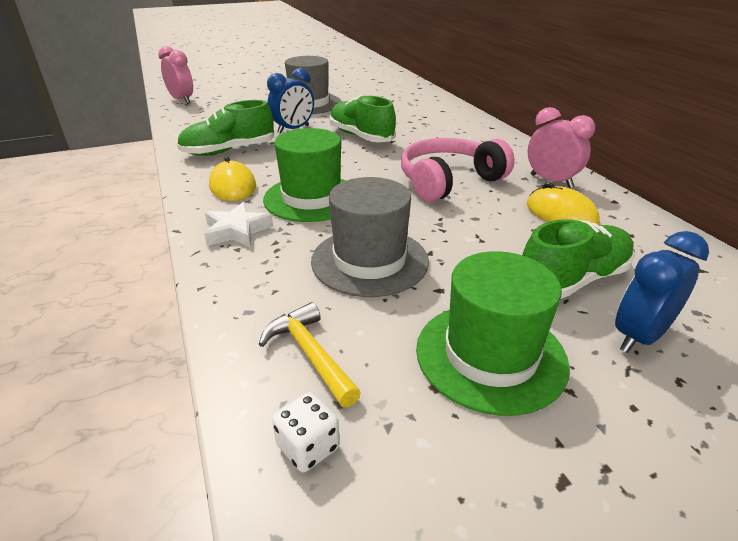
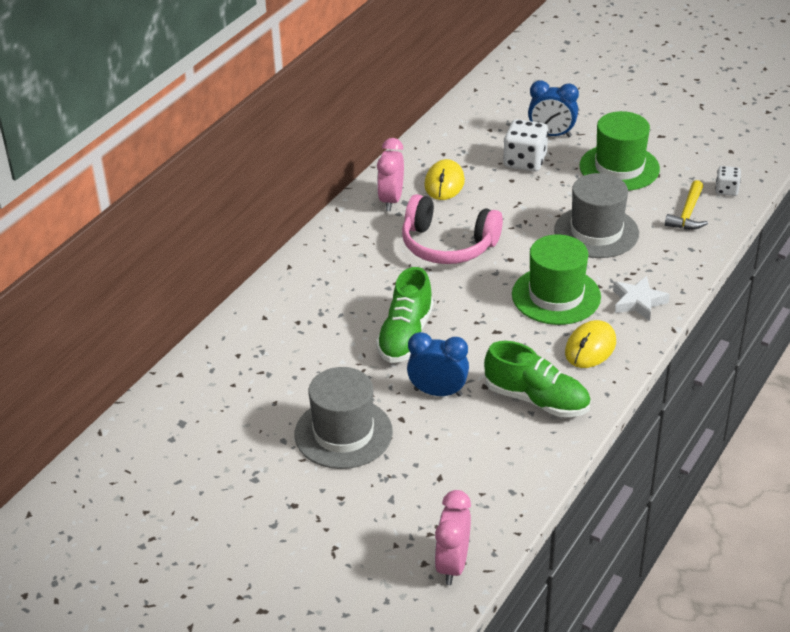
camera: 125 degrees left, 5 degrees up
(572, 280) = (525, 161): green shoe -> white dice

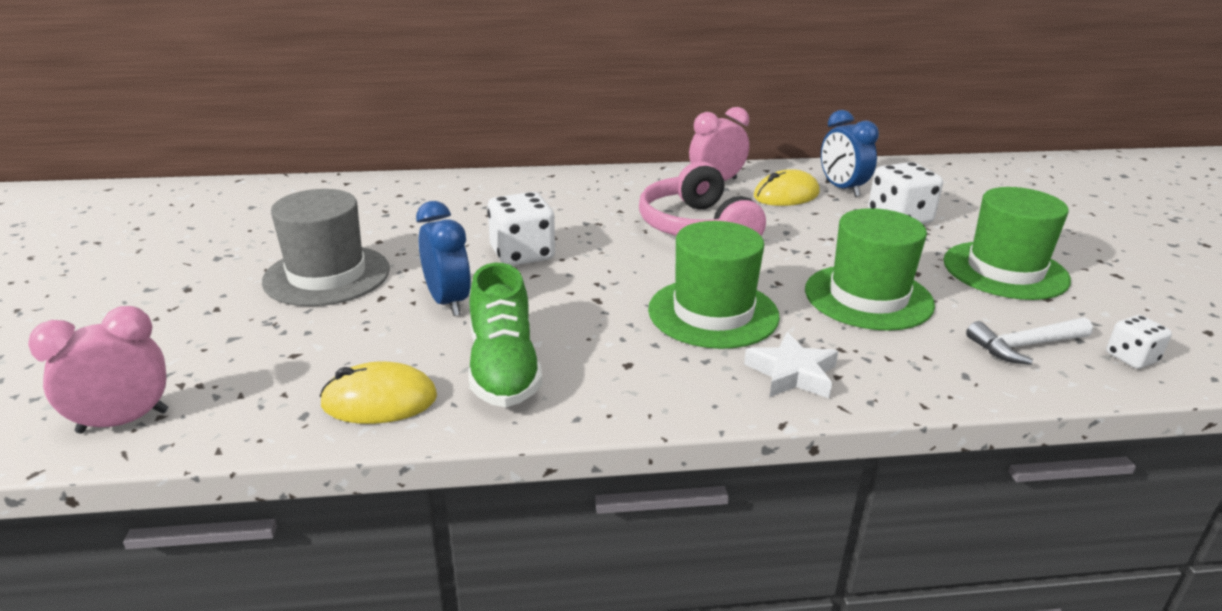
camera: 50 degrees right, 10 degrees down
(405, 335) = (522, 254): green shoe -> white dice
(551, 134) = (970, 216): blue clock -> blue clock (842, 189)
(590, 347) = (652, 371): yellow mouse -> yellow mouse (379, 400)
(596, 232) = (868, 297): grey hat -> green hat
(687, 214) = (1025, 346): yellow hammer -> white hammer

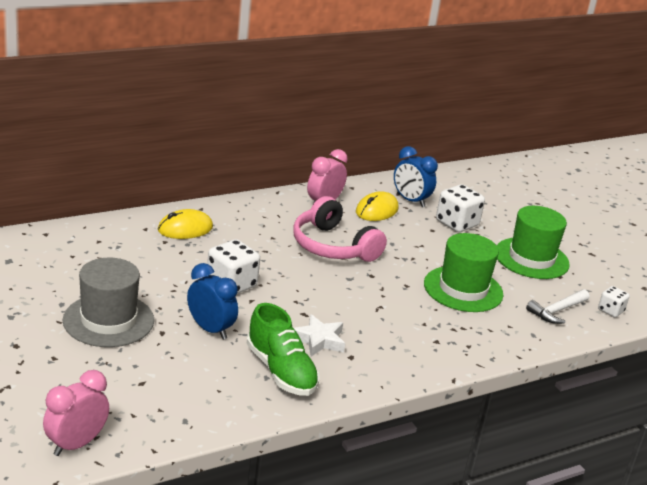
camera: 25 degrees left, 0 degrees up
(379, 400) = (223, 404): yellow mouse -> yellow mouse (185, 229)
(713, 313) = (380, 313): green hat -> none
(792, 373) = (444, 348): white star -> white star (319, 340)

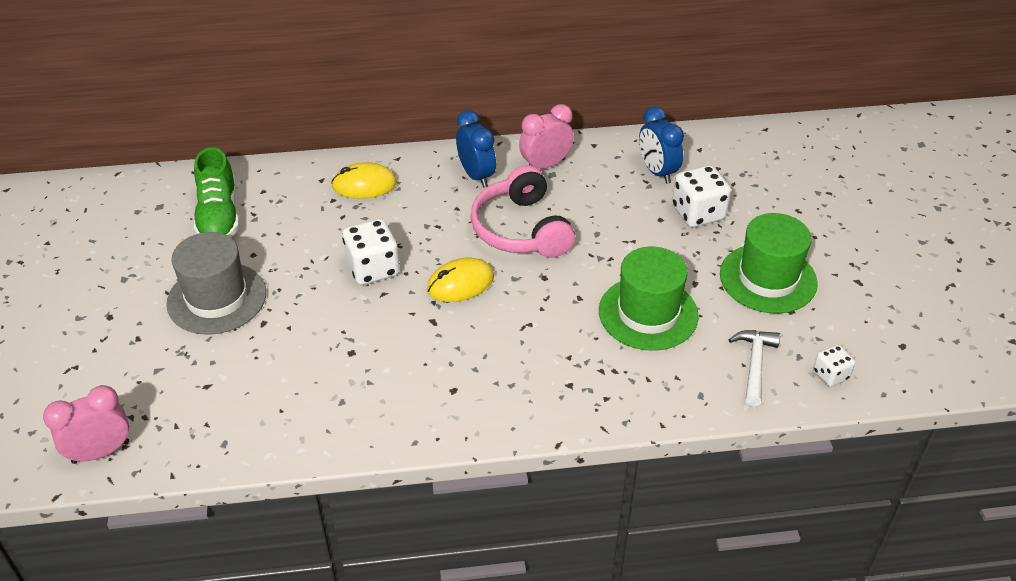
camera: 25 degrees right, 15 degrees up
(210, 329) = (316, 327): blue clock -> blue clock (476, 176)
(281, 371) = (362, 396): green shoe -> green shoe (219, 216)
(319, 340) = (429, 360): white star -> none
(376, 210) = (605, 182): yellow mouse -> yellow mouse (460, 283)
(557, 311) = (754, 364): white hammer -> white hammer turned 120 degrees clockwise

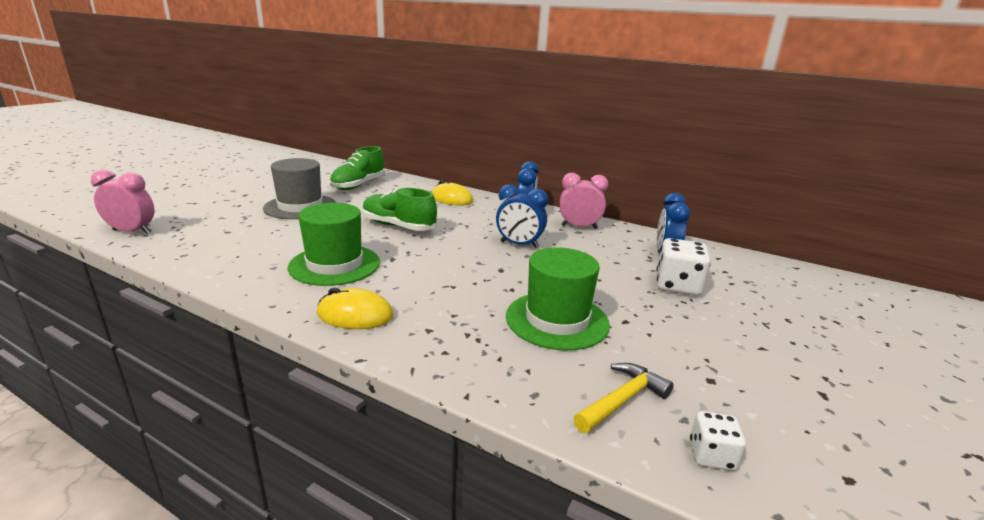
camera: 35 degrees right, 20 degrees down
(373, 268) = (398, 226): white dice -> green shoe
(460, 283) = (439, 251): yellow mouse -> yellow mouse (355, 315)
(521, 229) = (519, 245): pink headphones -> blue clock
(754, 364) = (622, 400): white hammer -> yellow hammer
(768, 278) = (707, 348): green hat -> green hat (334, 265)

